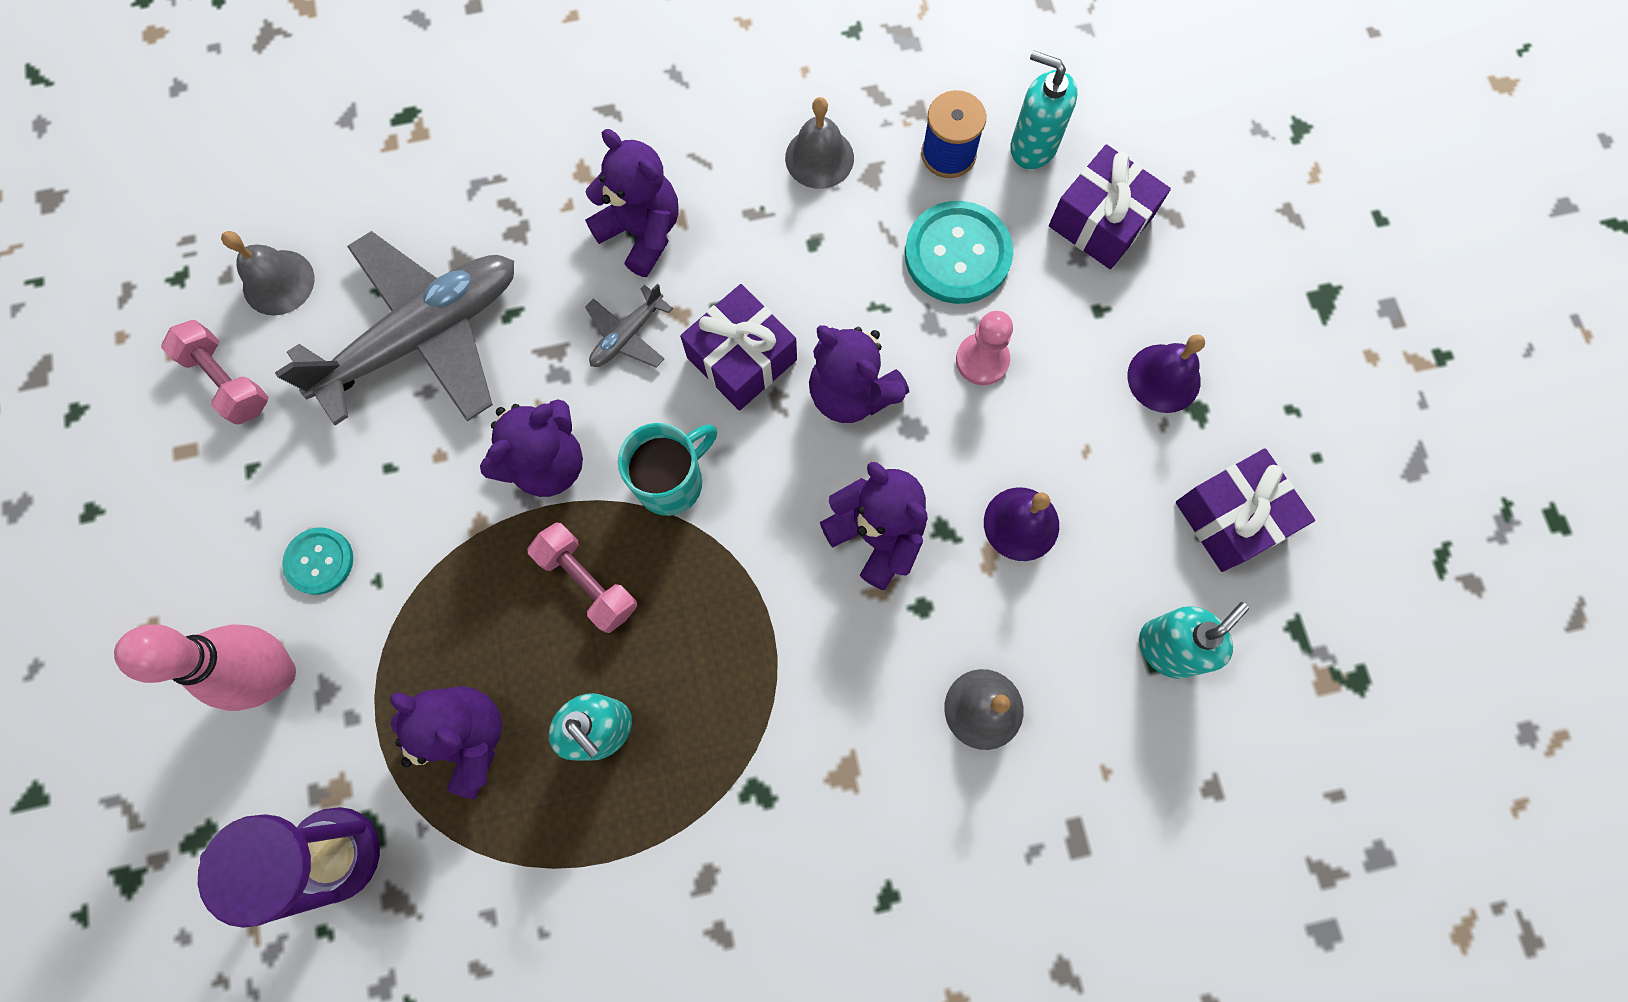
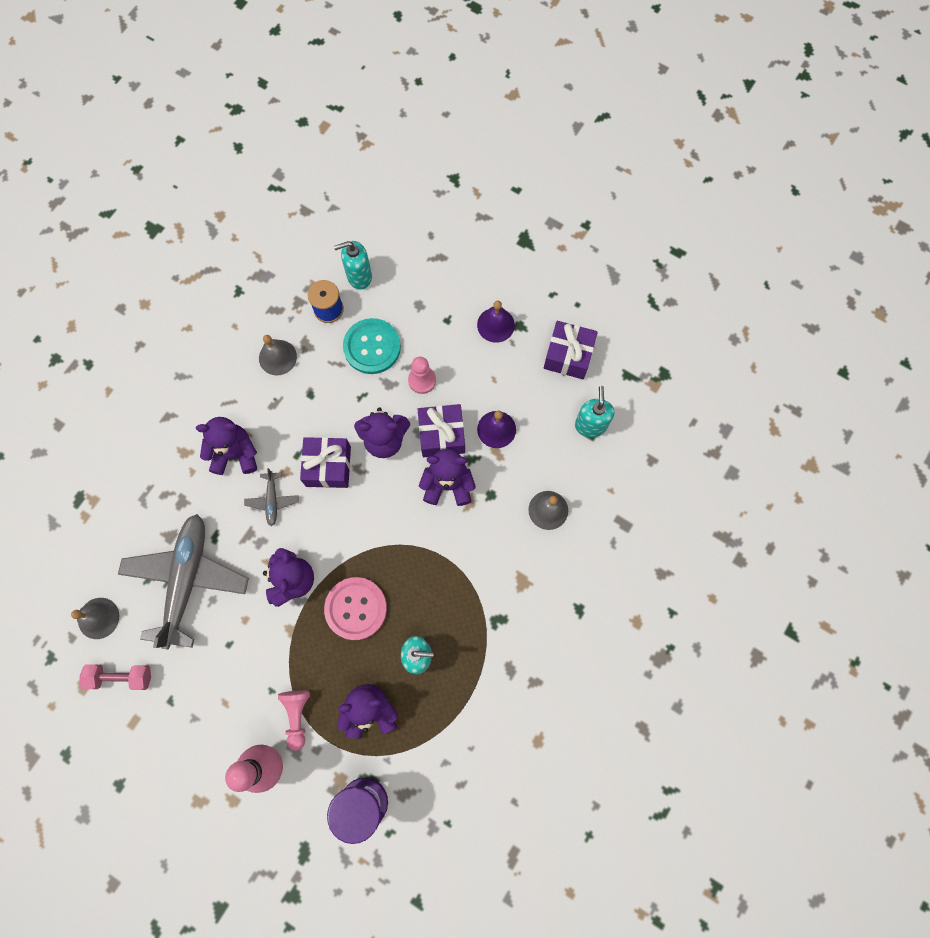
camera: 45 degrees left, 0 degrees up
(319, 561) = (239, 707): turquoise button -> none
(373, 647) = (297, 716): none -> pink pawn
(588, 582) = (356, 608): pink dumbbell -> pink button
(672, 481) = (349, 539): turquoise mug -> none
(1100, 221) = (414, 284): purple gift -> purple gift (441, 435)

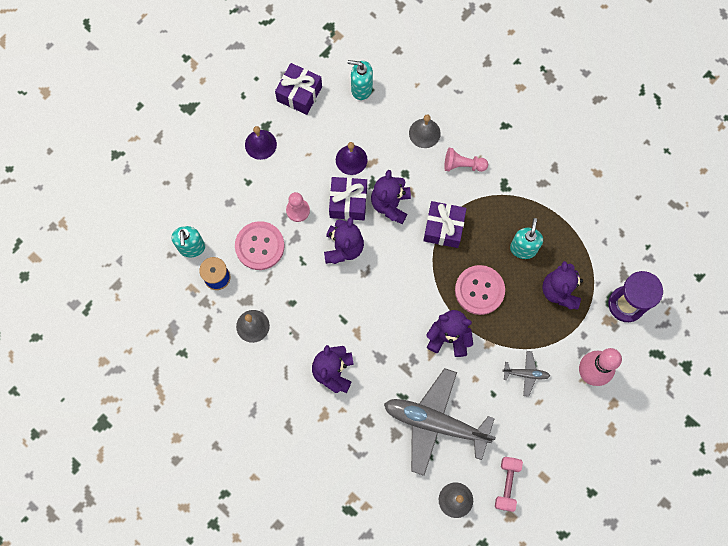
camera: 80 degrees left, 0 degrees up
(272, 500) = (379, 345): grey plane -> grey plane (526, 374)
(297, 716) = (556, 346): pink pawn -> pink pawn (463, 165)
(328, 466) = (358, 296): purple gift -> purple gift (443, 228)
(372, 347) = (259, 246): turquoise button -> pink button

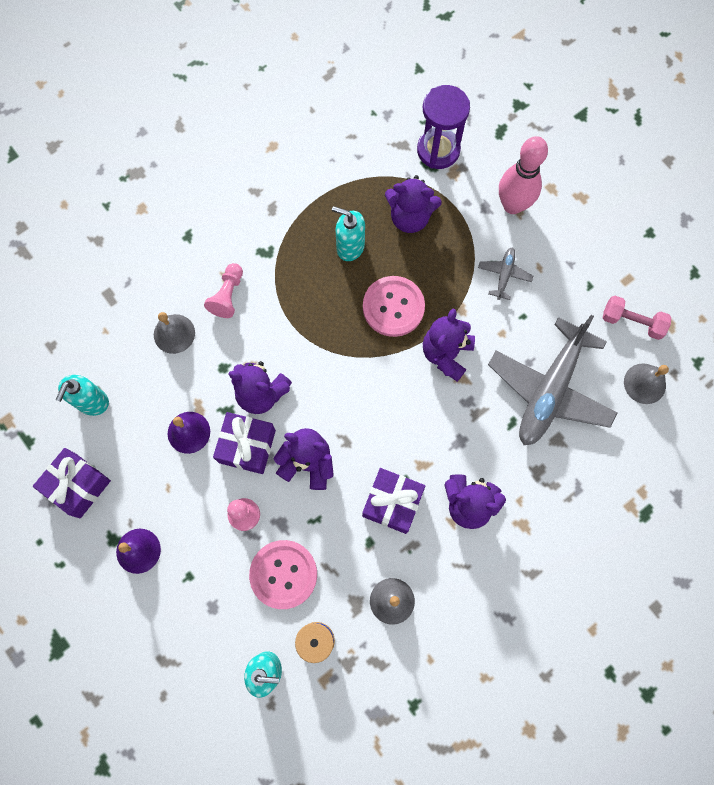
camera: 80 degrees left, 0 degrees up
(443, 228) = (306, 334): purple gift -> purple gift (392, 503)

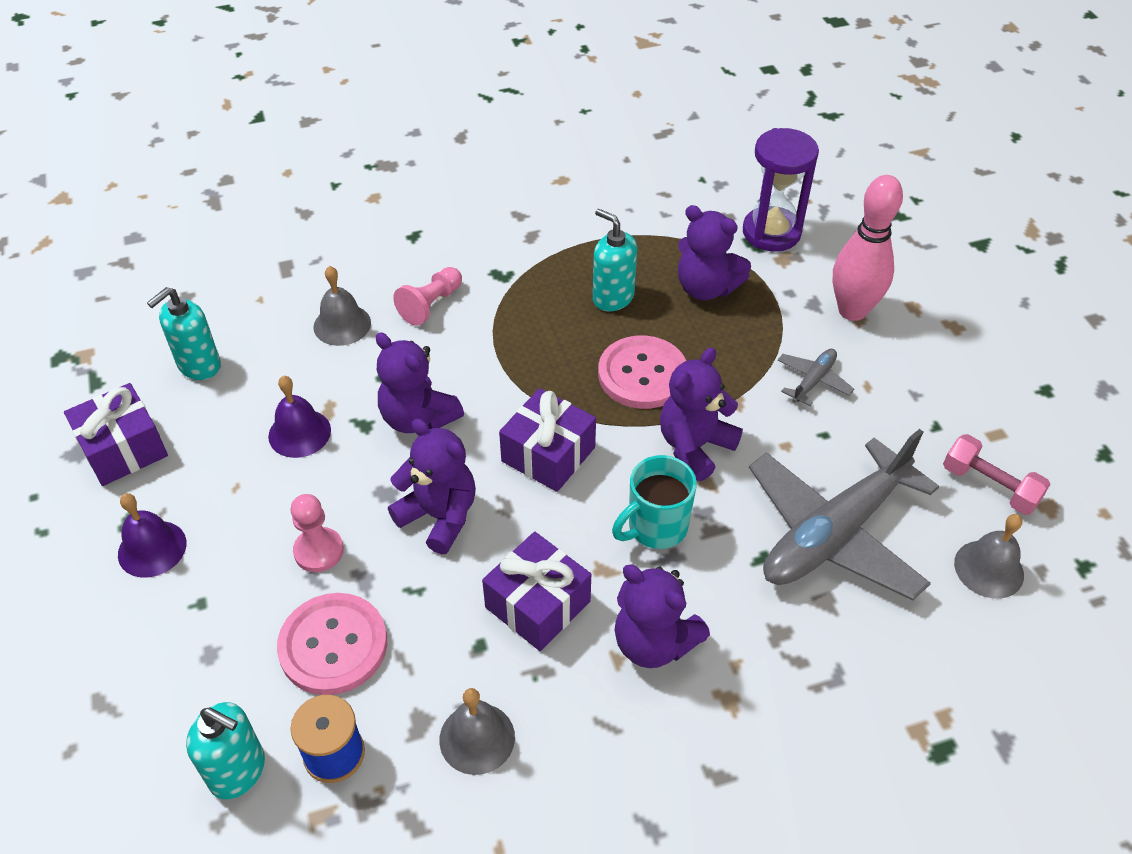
camera: 20 degrees right, 25 degrees down
(247, 446) = (367, 472): purple gift -> purple gift (548, 454)
(443, 423) = (655, 527): none -> turquoise mug

